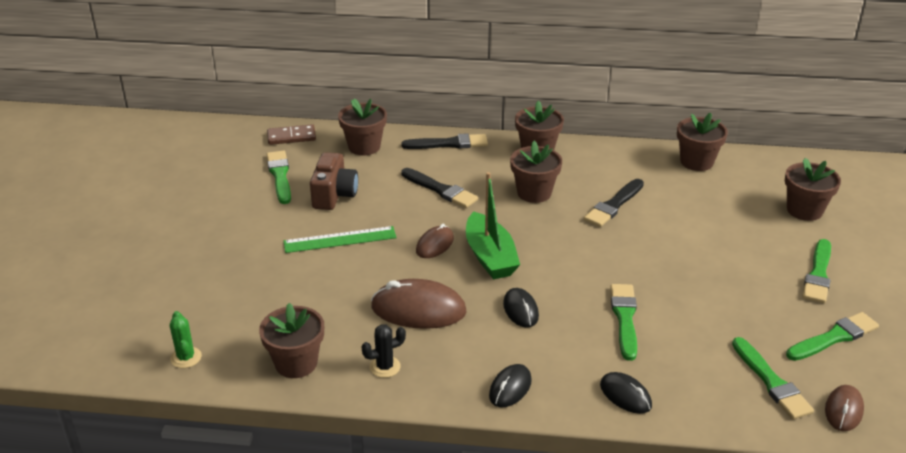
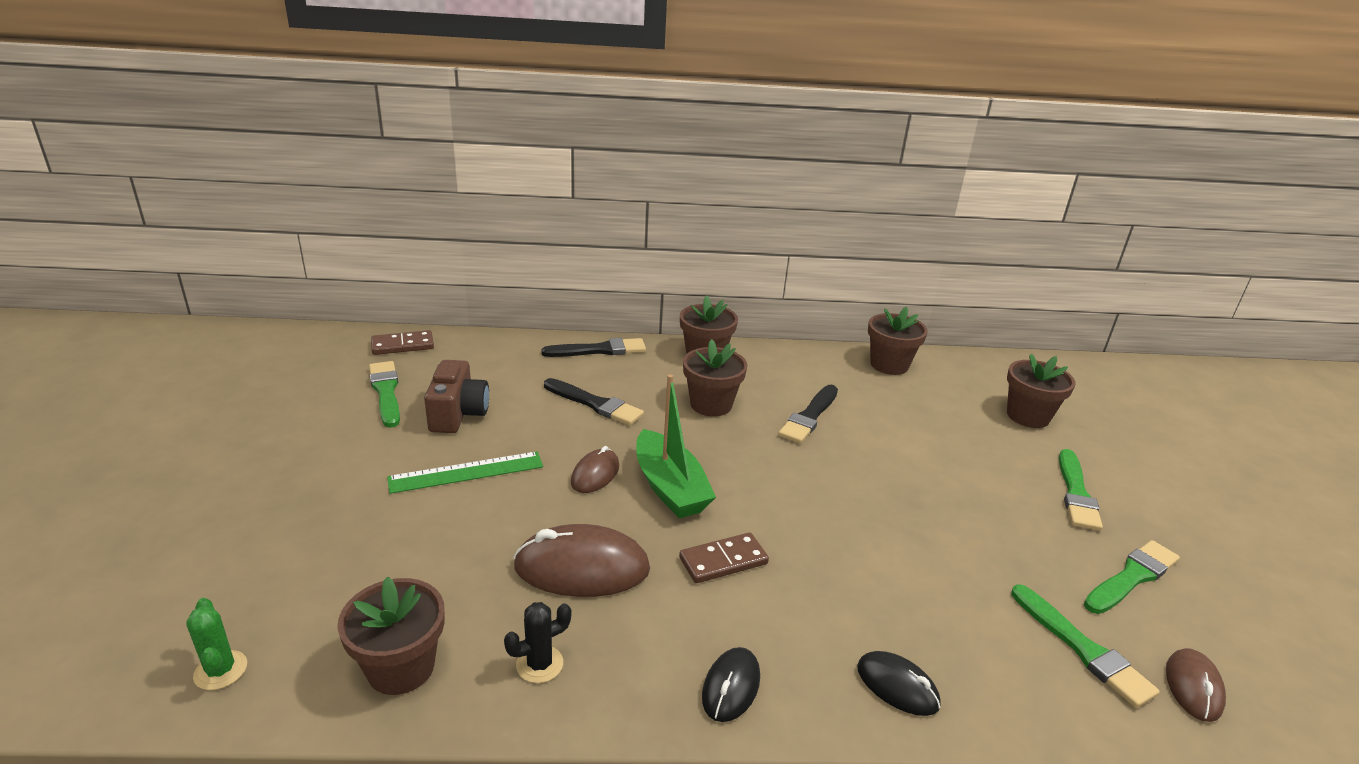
camera: 10 degrees left, 5 degrees down
(364, 147) = (495, 355): brown flower pot -> none
(520, 310) = (723, 561): black mouse -> brown domino
(624, 318) = (863, 565): green brush -> none

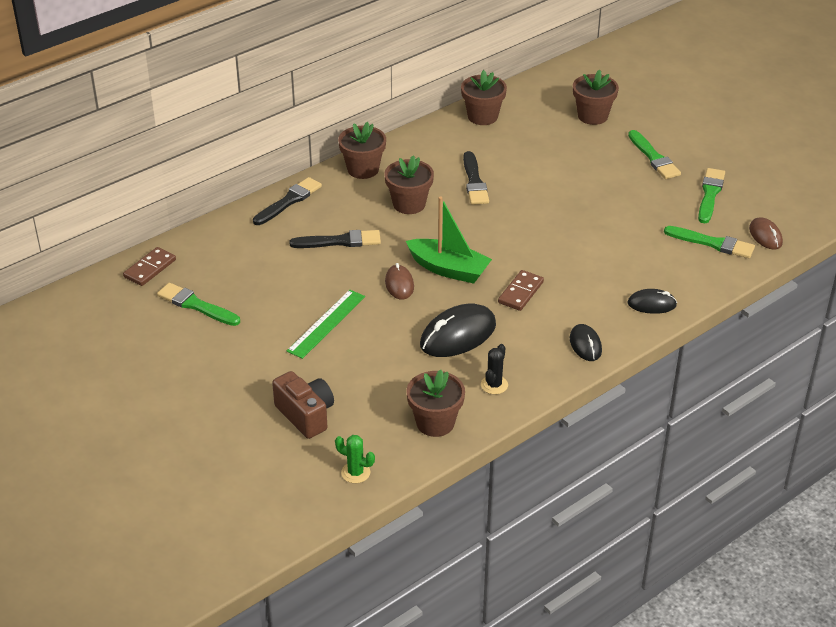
camera: 35 degrees left, 10 degrees up
(458, 414) = (266, 294): brown camera -> brown camera (306, 415)
(582, 568) = (458, 335): brown mouse -> black mouse

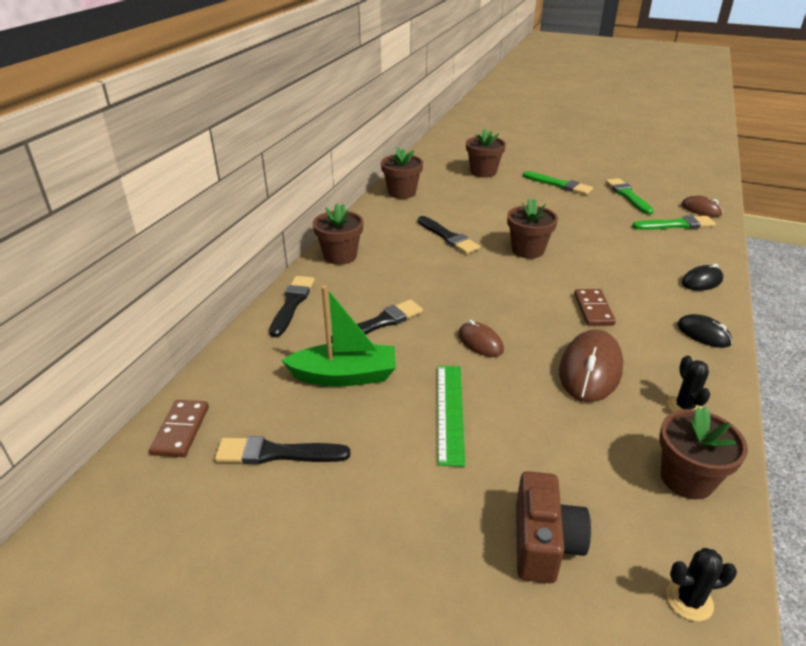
camera: 30 degrees left, 5 degrees down
(196, 305) = (276, 453): green brush -> black brush
(306, 415) = (544, 543): brown camera -> brown camera turned 75 degrees clockwise
(355, 473) = (689, 600): green cactus -> black cactus
(409, 204) = (412, 270): brown flower pot -> brown flower pot (528, 250)
(448, 269) = (509, 312): green boat -> green boat (345, 376)
(458, 335) = (590, 370): black mouse -> brown mouse

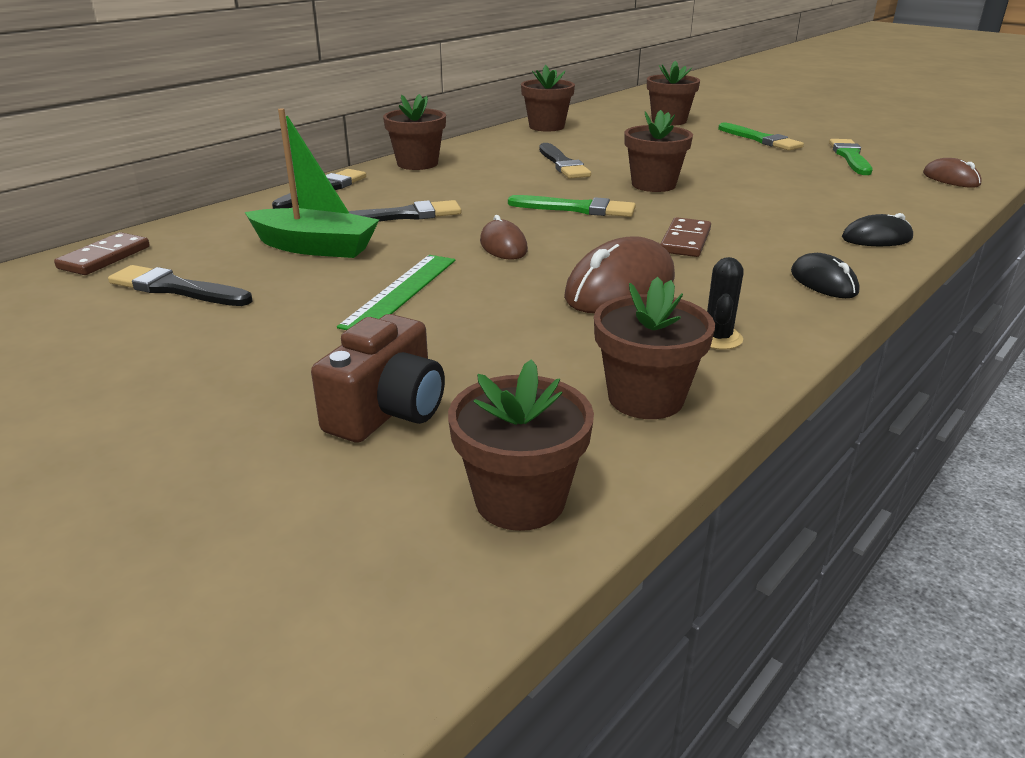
camera: 20 degrees right, 5 degrees down
(676, 225) = (895, 187): green brush -> green brush (577, 209)
(689, 600) = (520, 500): black cactus -> brown flower pot

